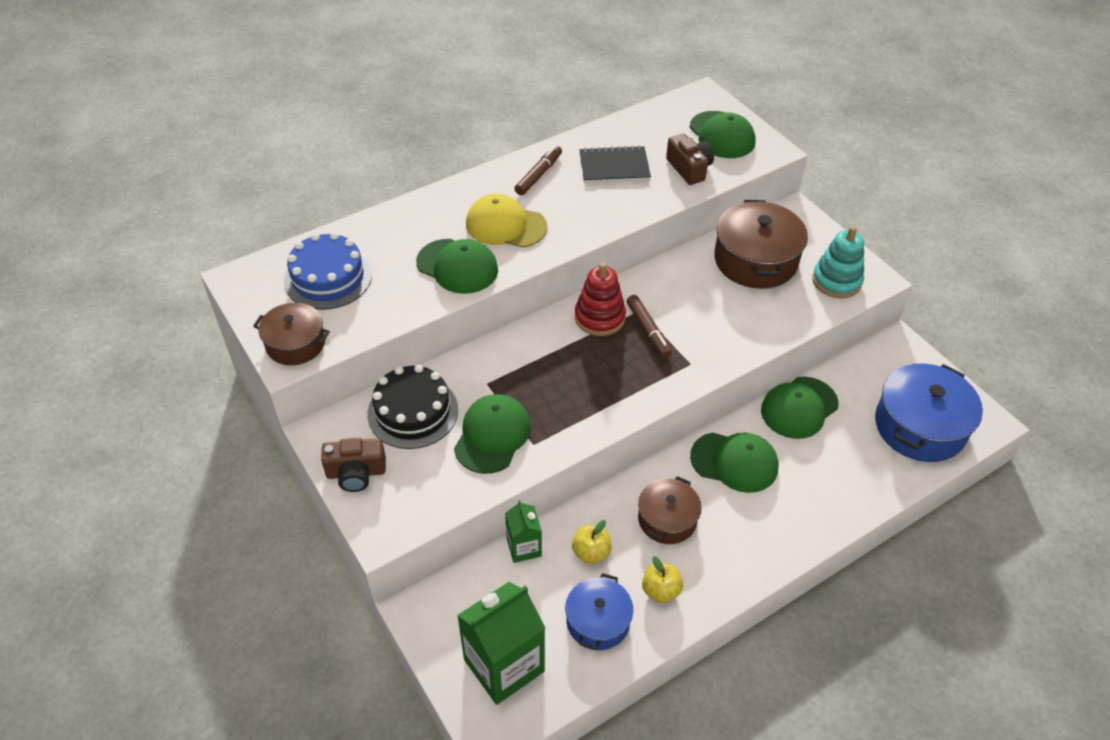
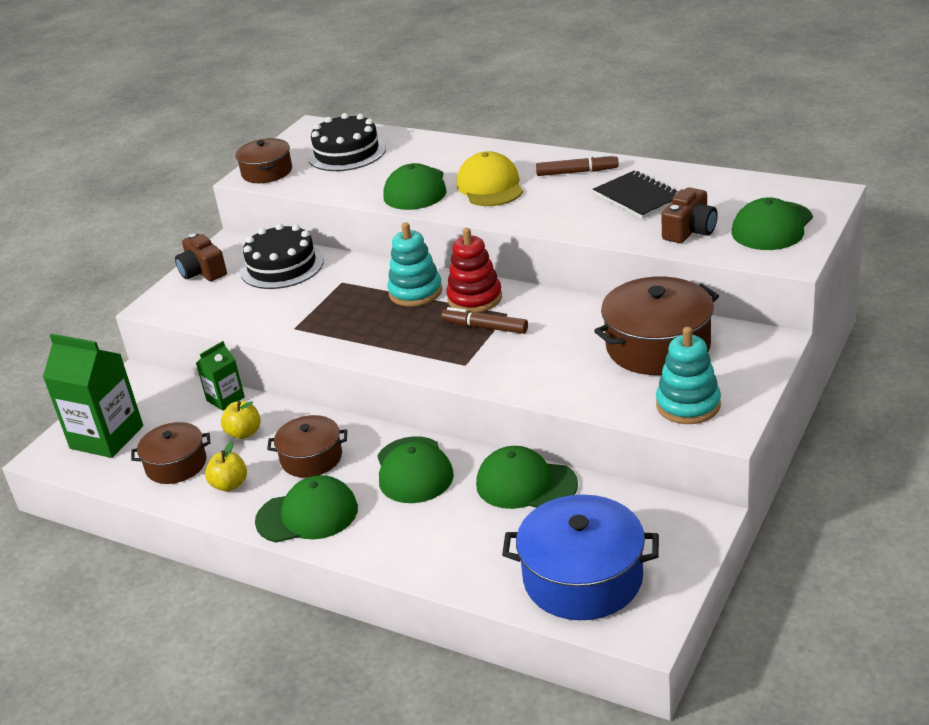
camera: 65 degrees right, 15 degrees down
(328, 278) = (346, 152): blue cake -> black cake
(492, 435) = (287, 307): green cap -> green cap (307, 515)
(554, 346) = (415, 292): none -> turquoise stacking toy
(598, 621) = (176, 464): blue pot -> brown pot
(648, 330) = (485, 327): brown marker -> brown marker turned 75 degrees clockwise

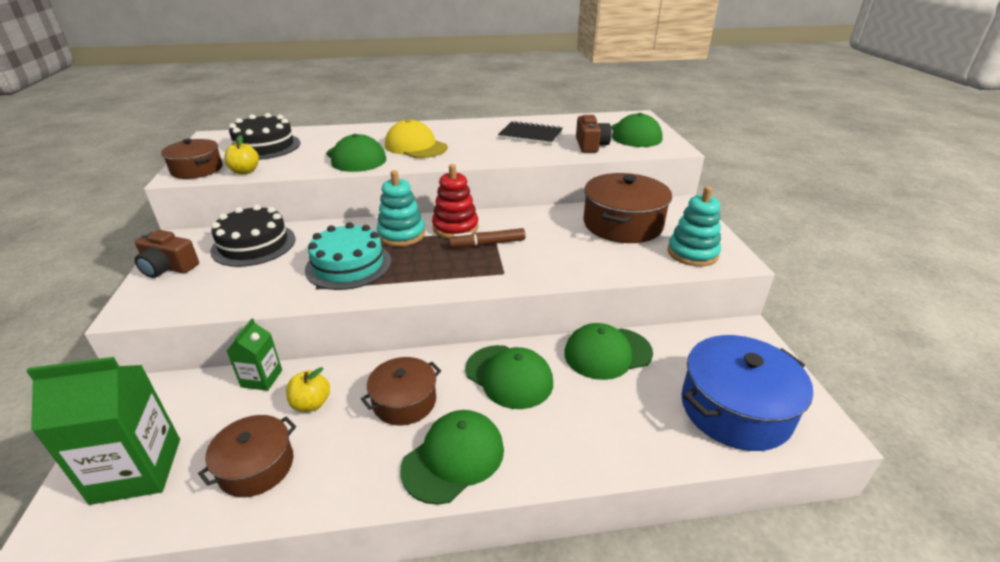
camera: 40 degrees left, 0 degrees up
(230, 485) = (340, 462): yellow apple -> yellow apple (245, 171)
(339, 312) = (348, 265): none -> turquoise cake
(577, 172) = (469, 130): brown marker -> none

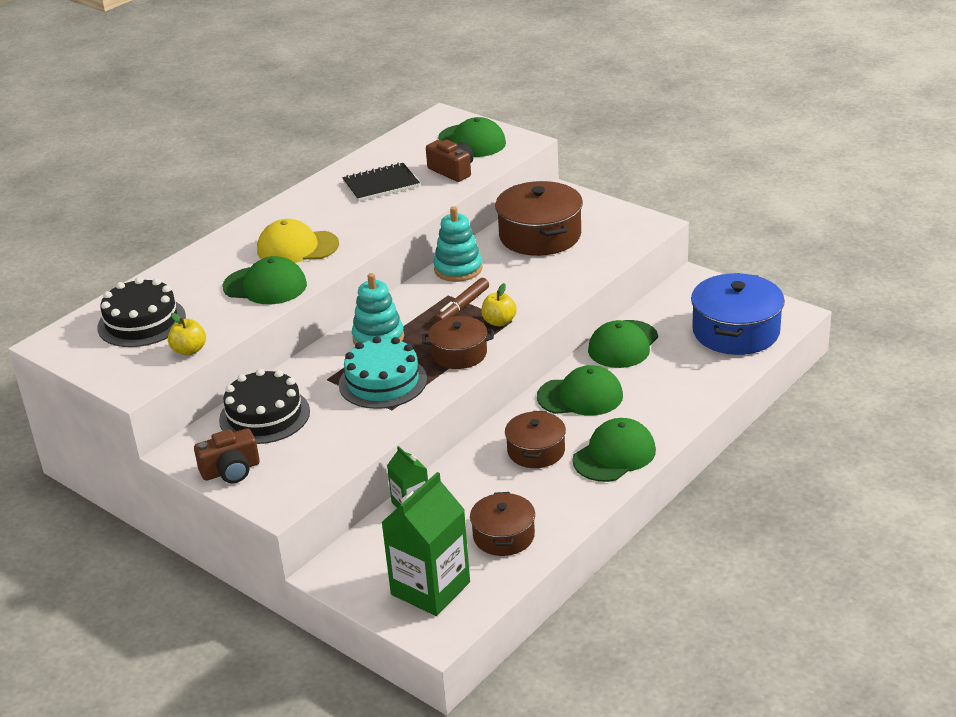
camera: 40 degrees left, 0 degrees up
(197, 169) = (135, 374): brown pot -> brown pot (459, 354)
(311, 404) = (476, 491): yellow apple -> yellow apple (499, 322)
(453, 458) = (614, 455): green cap -> green cap turned 45 degrees clockwise
(455, 227) = (412, 308): red stacking toy -> none
(692, 253) = (620, 233): turquoise stacking toy -> turquoise stacking toy (458, 269)

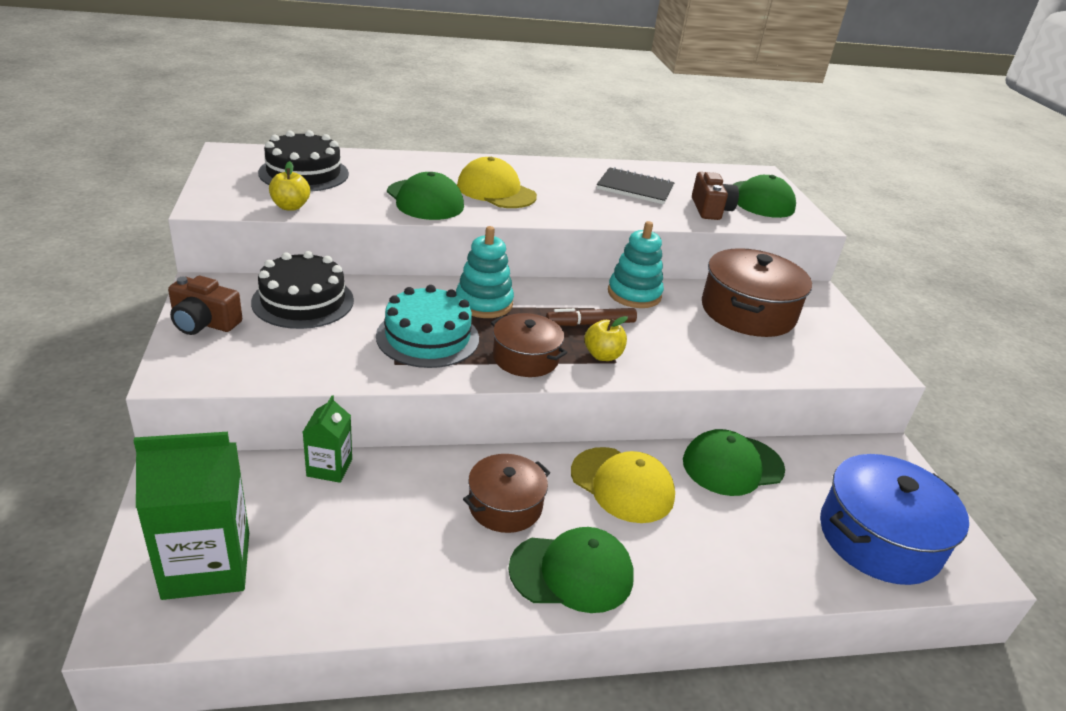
camera: 35 degrees right, 0 degrees up
(503, 536) = (347, 568): brown pot -> none
(580, 396) = (622, 485): green cap -> yellow cap

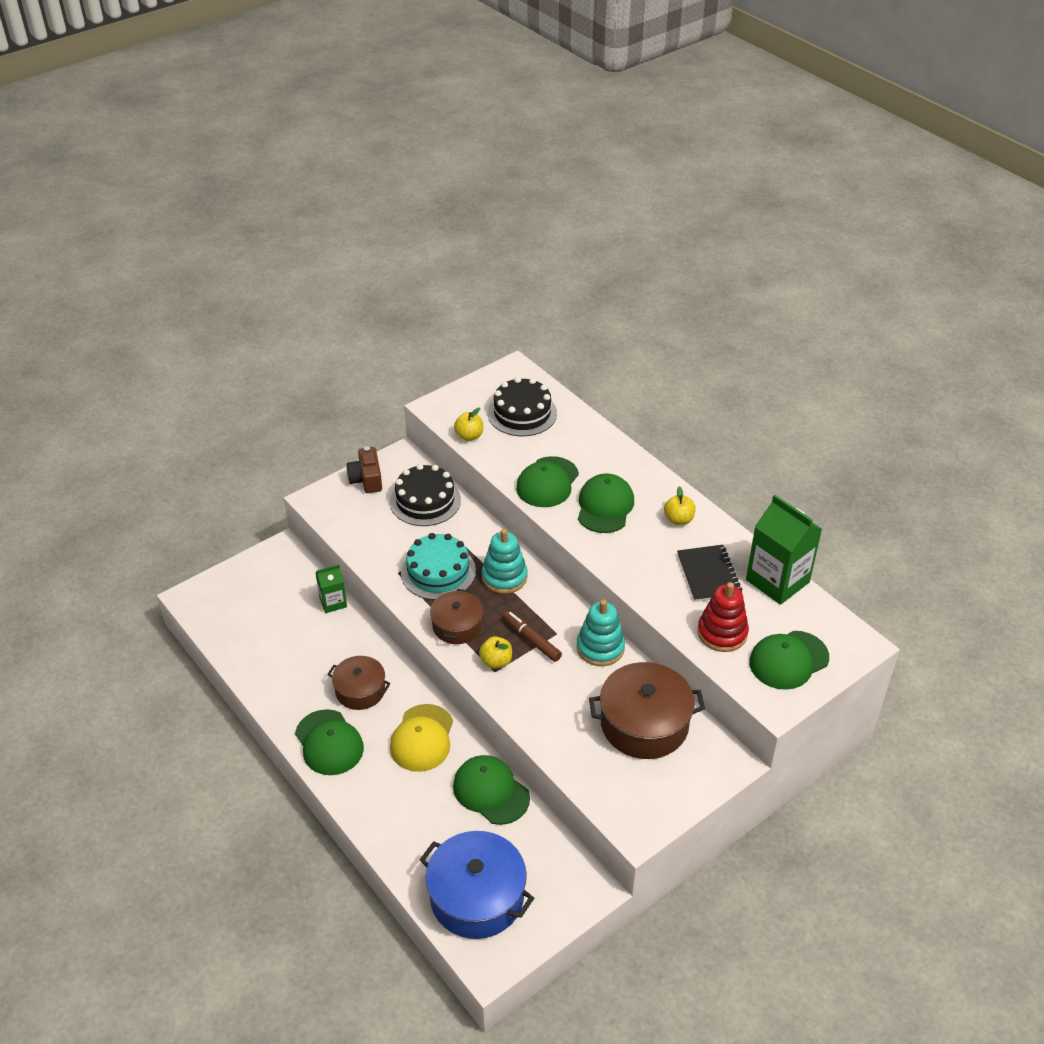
camera: 65 degrees right, 10 degrees up
(207, 565) = (236, 600): green carton -> green carton (777, 581)
(496, 191) = (605, 506): yellow cap -> green cap
(553, 173) = (678, 519): none -> yellow apple
(710, 209) = (722, 633): brown camera -> red stacking toy

